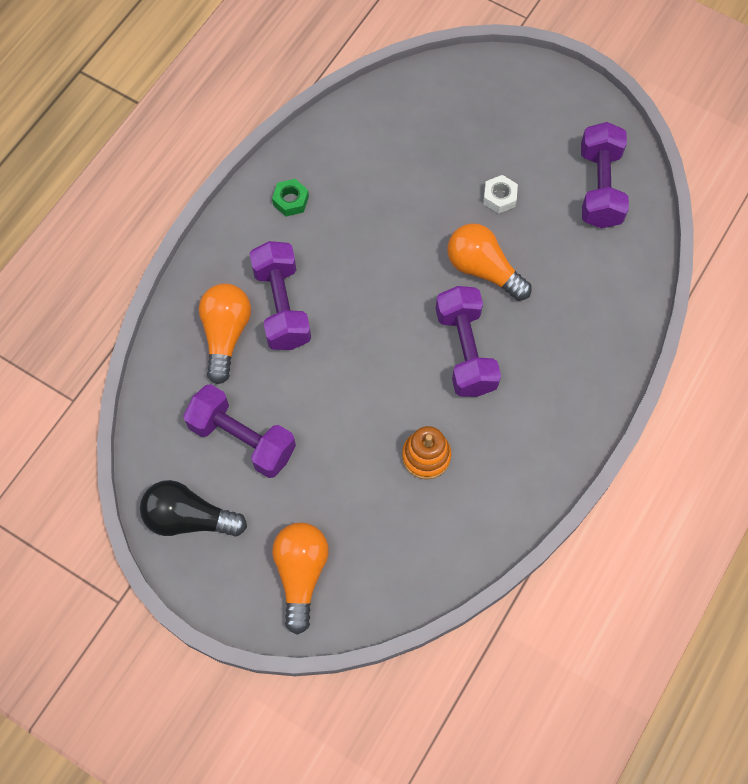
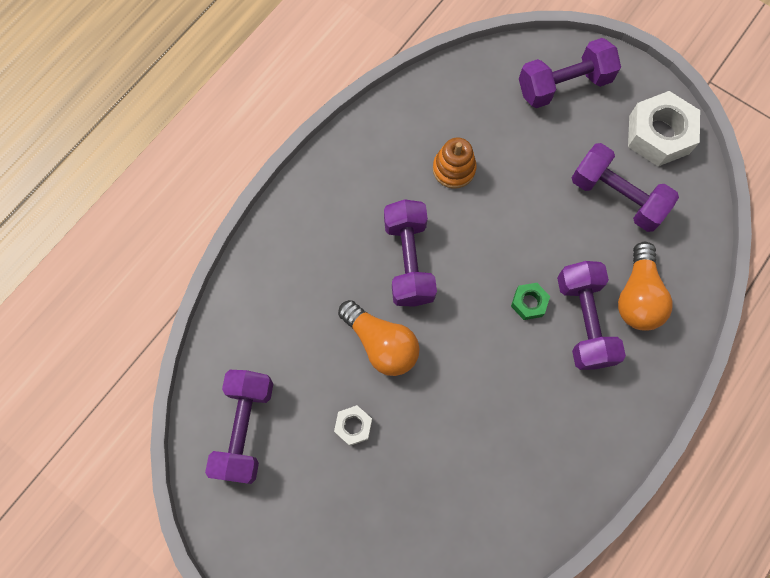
camera: 175 degrees left, 5 degrees up
(189, 518) = (659, 134): black light bulb -> white nut
(291, 201) = (576, 441): green nut -> green nut (529, 303)
(301, 574) = (563, 85): orange light bulb -> purple dumbbell

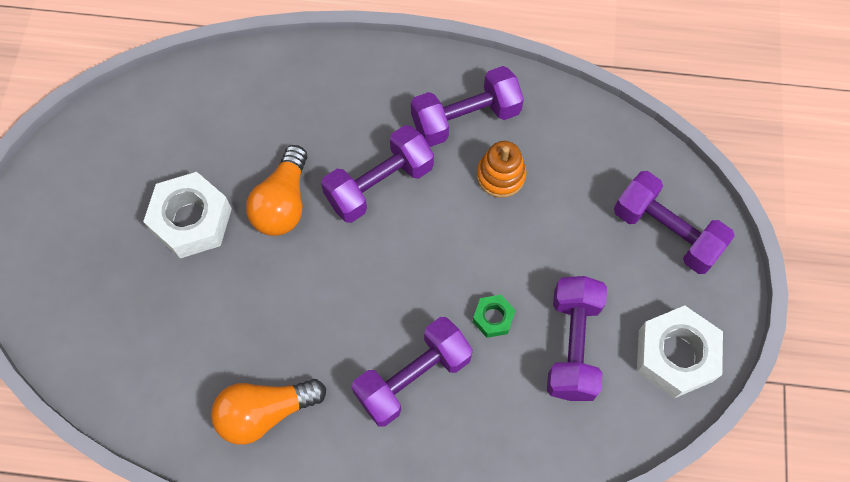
camera: 60 degrees right, 5 degrees down
(245, 428) = (143, 134): purple dumbbell -> purple dumbbell (465, 118)
(353, 426) = (192, 220): white nut -> white nut, size x2.01
(529, 303) = (401, 315): green nut -> green nut (493, 318)
(637, 296) = (472, 419): orange light bulb -> orange light bulb (265, 412)

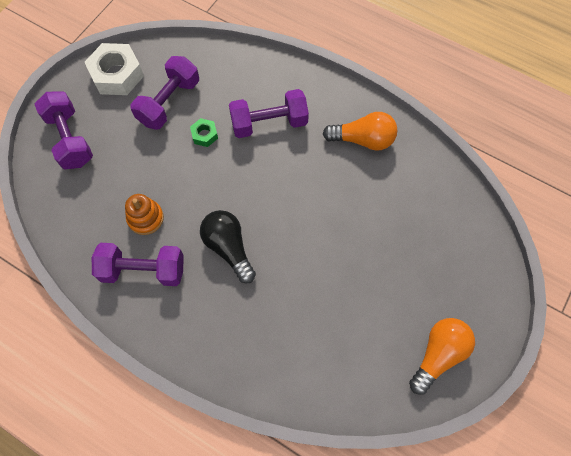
camera: 155 degrees left, 0 degrees up
(192, 220) = (368, 279): white nut -> none
(283, 203) = (300, 263): orange light bulb -> orange light bulb (438, 354)
(379, 184) = (229, 248): purple dumbbell -> black light bulb

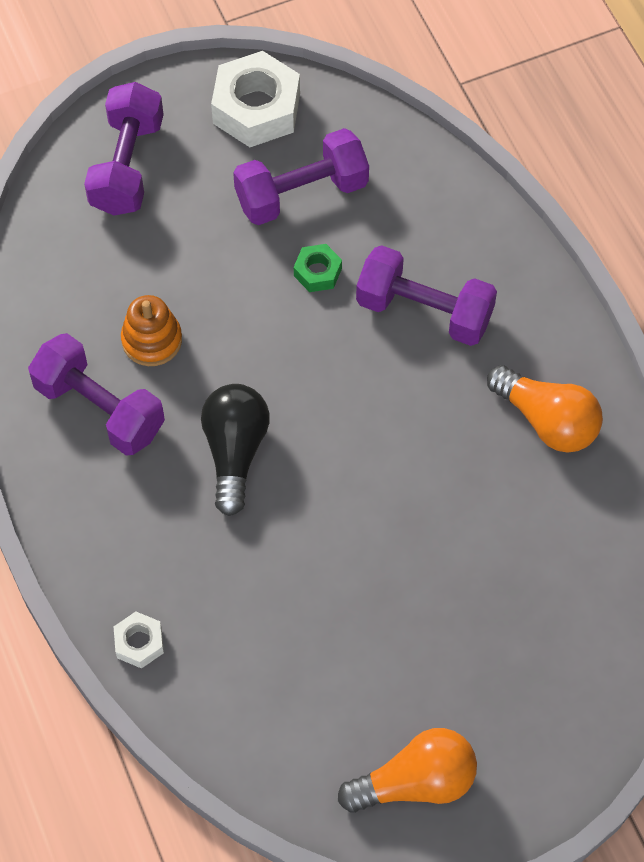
camera: 35 degrees right, 5 degrees down
(252, 379) = (139, 643): none -> white nut

